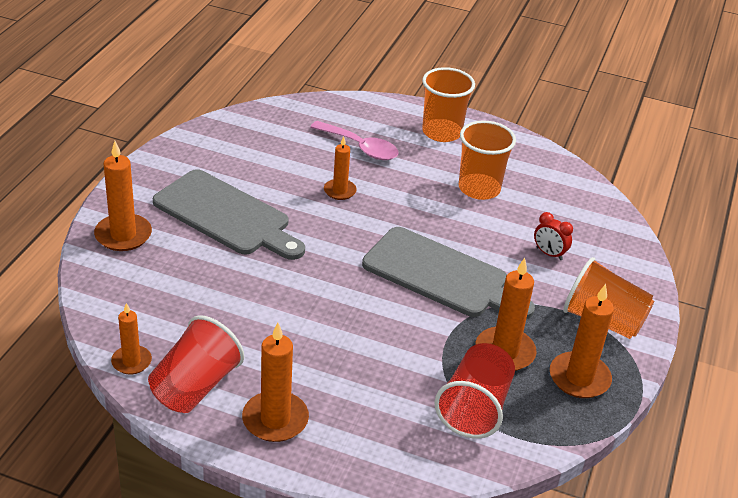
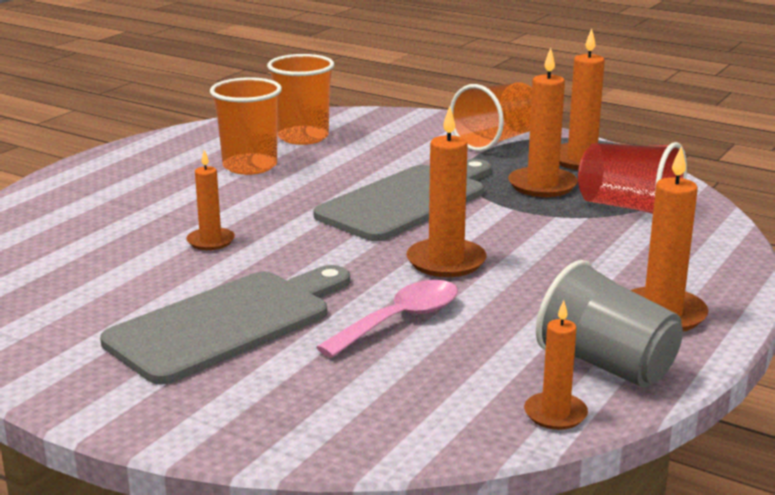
camera: 75 degrees left, 15 degrees down
(123, 235) = (239, 414): orange candle -> orange candle (446, 262)
(195, 386) = (606, 365): red cup -> grey cup
(360, 147) = (117, 220): pink spoon -> pink spoon (400, 320)
(442, 132) = (119, 172): orange cup -> orange cup (303, 137)
(549, 254) = (384, 149): red clock -> none

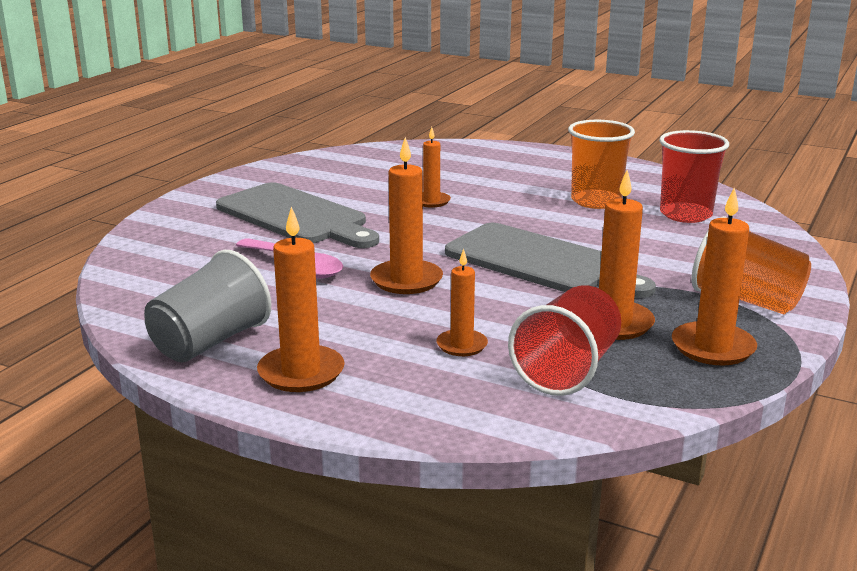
camera: 85 degrees right, 0 degrees up
(303, 137) = (685, 214): orange cup -> red cup
(555, 414) = (141, 321): orange candle -> orange candle (462, 345)

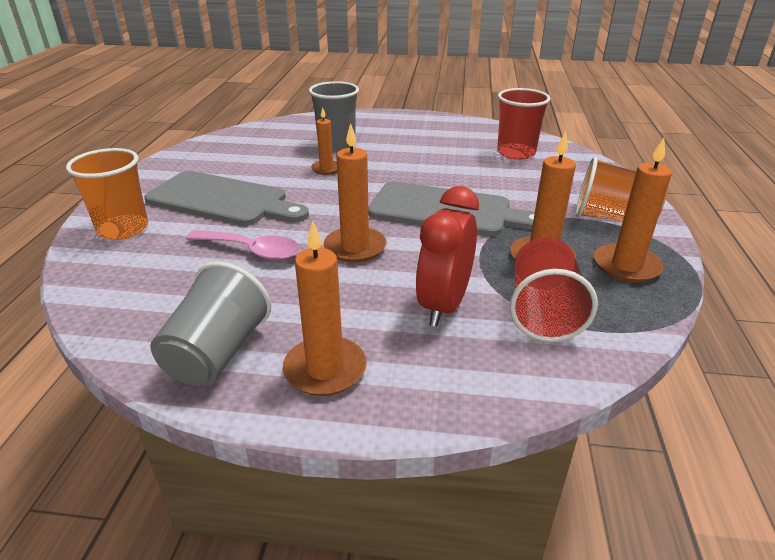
camera: 20 degrees left, 10 degrees up
(462, 177) = (336, 144): none -> grey cup
(462, 345) = (444, 305): orange candle -> red clock
(596, 201) = (447, 151): orange cup -> orange cup (123, 229)

